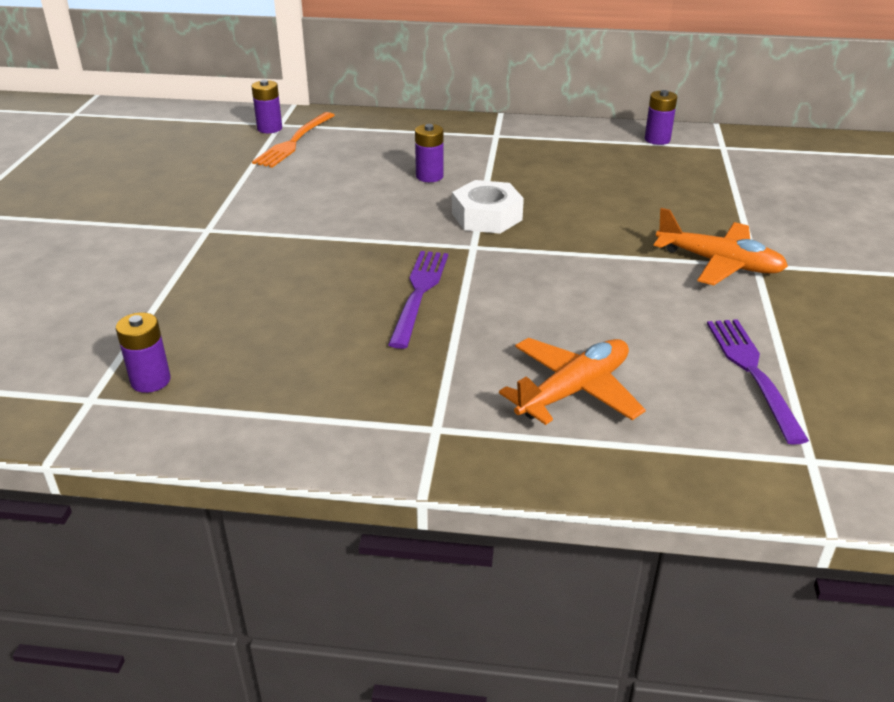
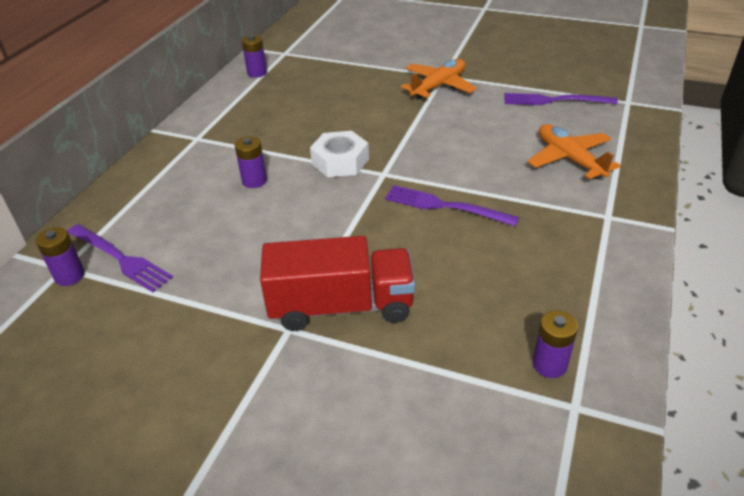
camera: 75 degrees left, 5 degrees up
(237, 250) = (341, 306): none -> red truck
(294, 142) = (121, 259): orange fork -> purple fork

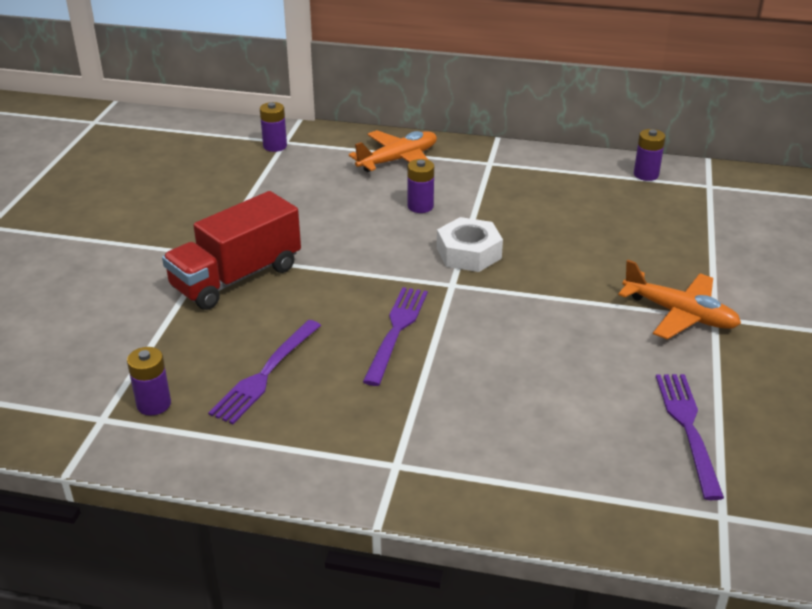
camera: 80 degrees right, 5 degrees down
(121, 259) = (296, 163): purple fork -> purple fork (265, 375)
(341, 306) = (236, 277): red truck -> red truck turned 60 degrees clockwise
(569, 159) = (523, 436): orange plane -> orange plane (398, 160)

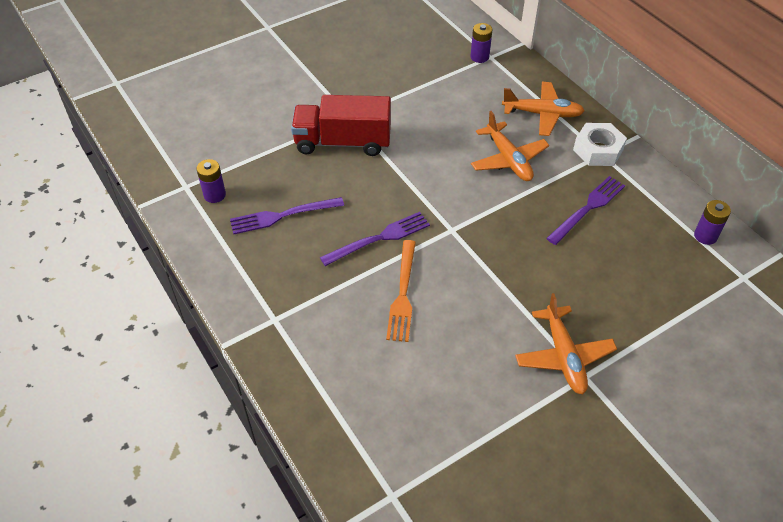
camera: 45 degrees right, 15 degrees up
(420, 206) = (508, 160): purple battery -> orange plane
(469, 253) = (491, 215): white nut -> white nut (598, 150)
(487, 359) = (403, 295): none -> orange fork
(687, 427) = (453, 430): purple fork -> purple fork (588, 208)

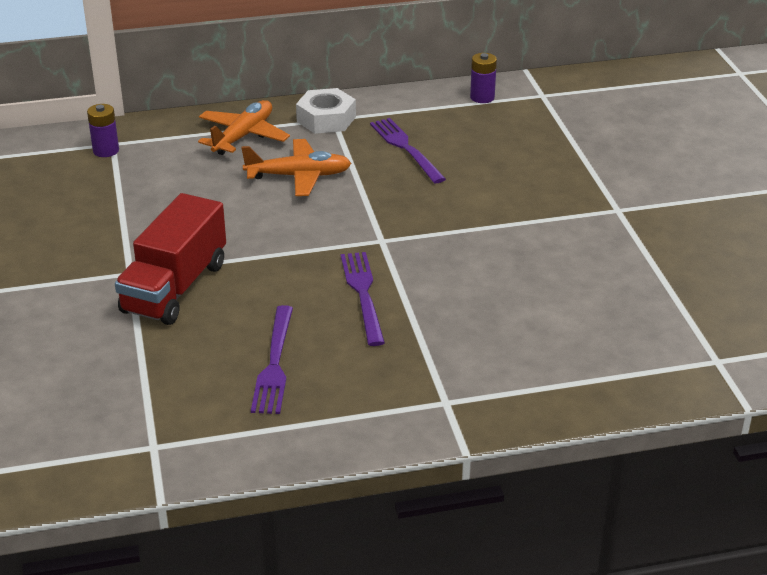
camera: 70 degrees left, 15 degrees down
(214, 195) = (192, 419): purple battery -> none
(403, 295) = (459, 296): orange fork -> none
(563, 356) = (589, 215): orange plane -> none

